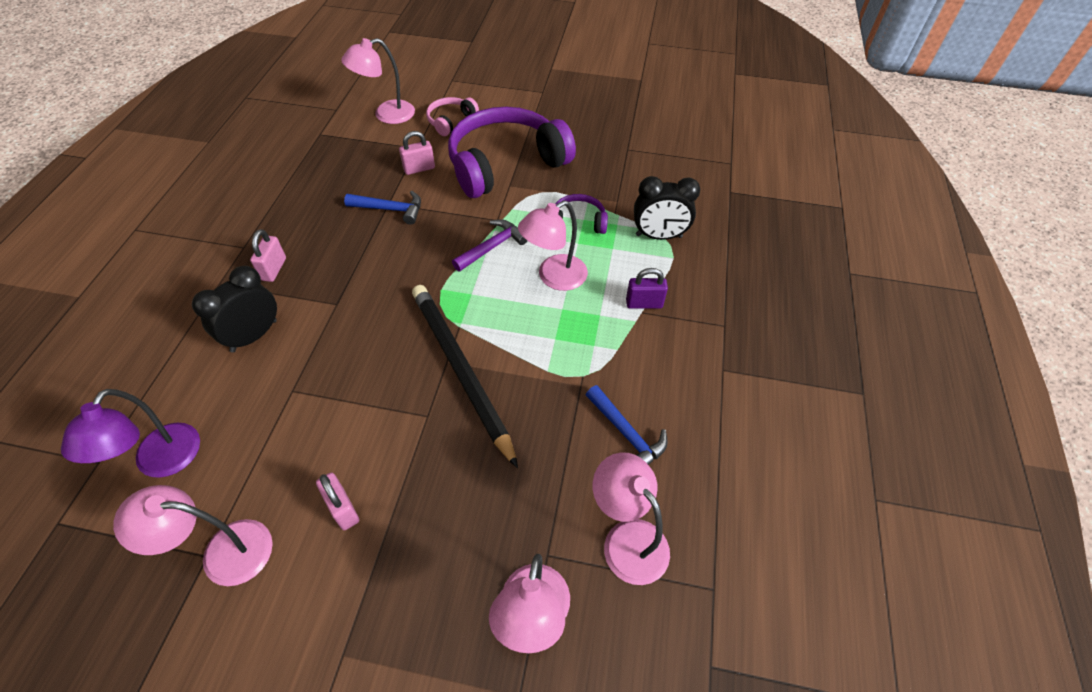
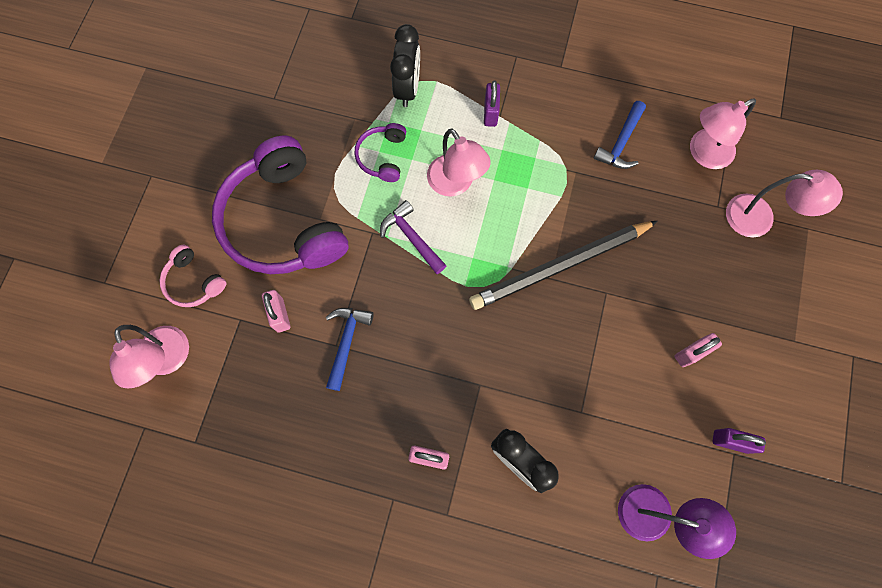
camera: 85 degrees left, 20 degrees up
(223, 552) = (730, 441): pink lamp -> purple padlock
(627, 434) = (621, 143): blue hammer -> blue hammer turned 150 degrees clockwise

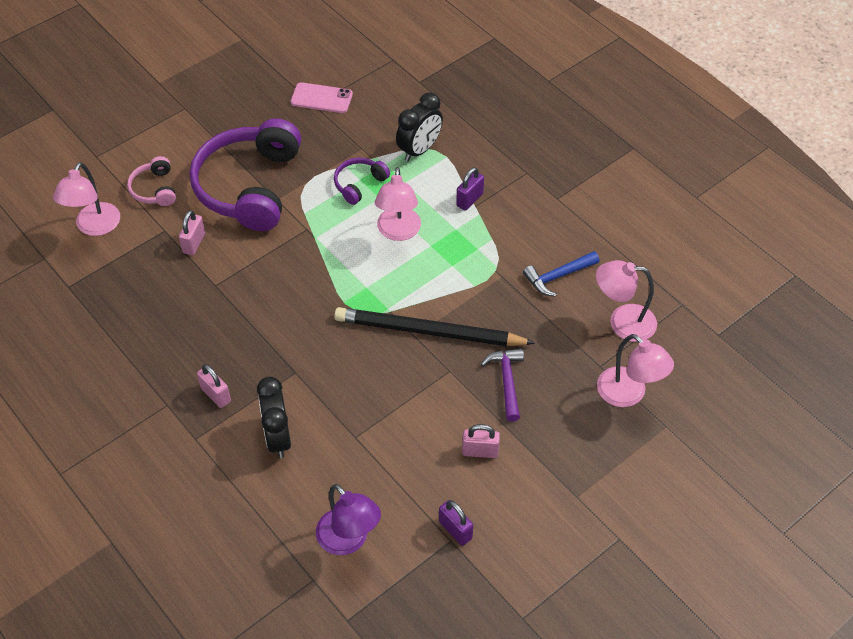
camera: 35 degrees right, 20 degrees down
(276, 87) = (321, 98): none -> pink phone
(346, 342) = (224, 287): blue hammer -> none
(411, 237) = (332, 248): purple hammer -> purple hammer (507, 381)

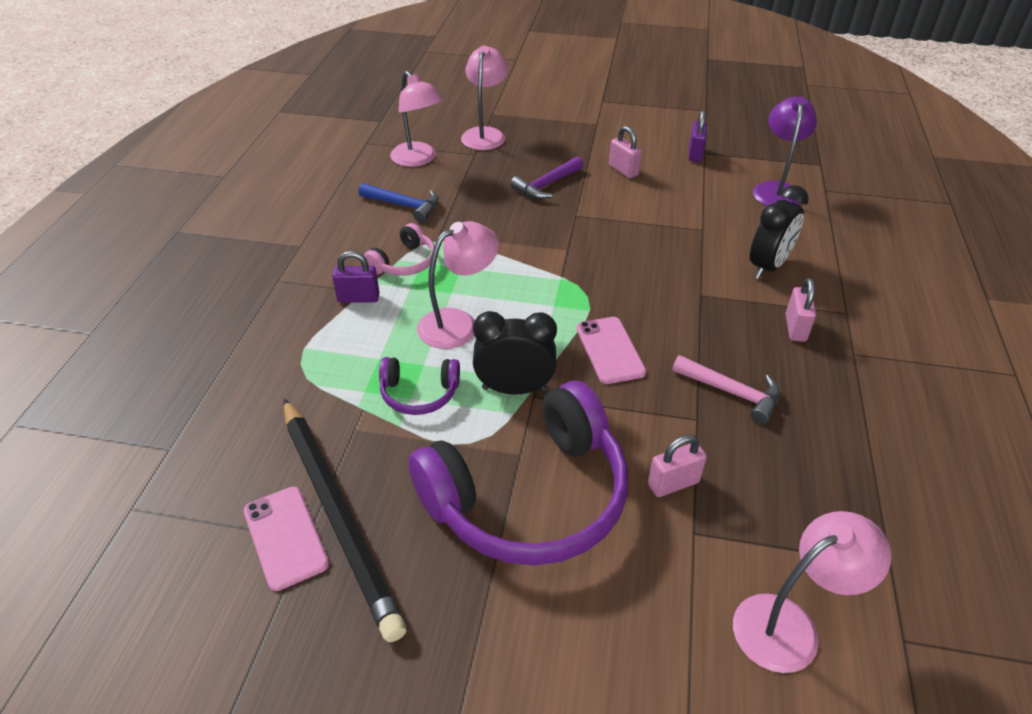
camera: 130 degrees left, 10 degrees down
(154, 189) = (650, 607): pink headphones -> pink headphones (404, 262)
(211, 316) = (732, 393): none -> pink hammer
(301, 286) = (610, 350): none -> pink phone
(419, 150) = (311, 375): black clock -> black clock (514, 389)
(429, 332) = (553, 243): black pencil -> black pencil (338, 514)

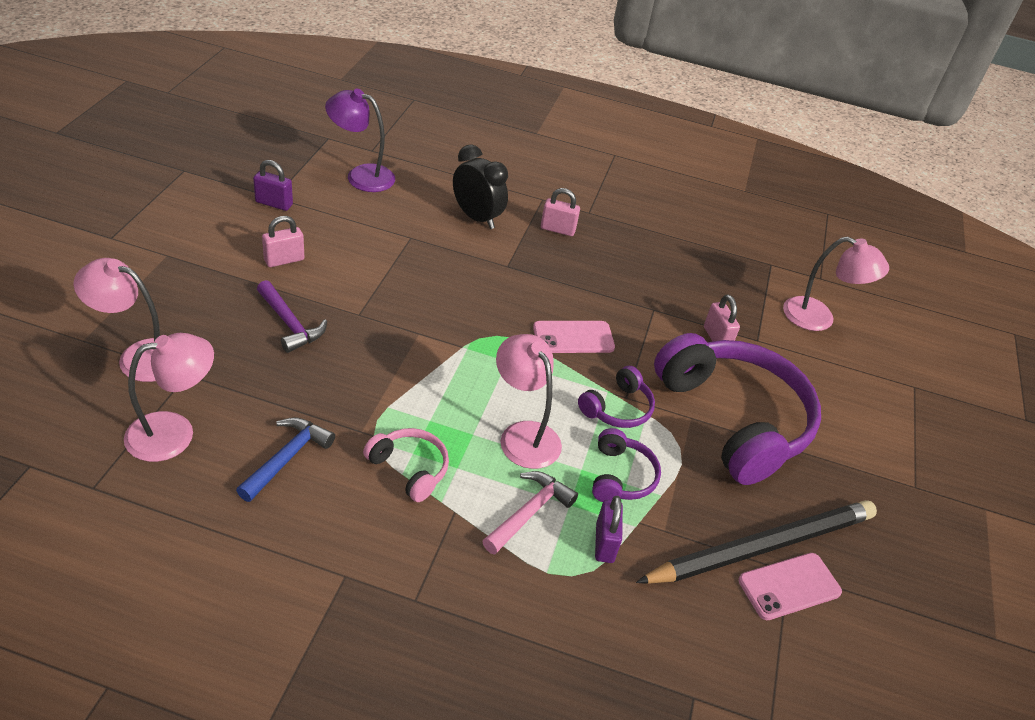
camera: 90 degrees left, 0 degrees up
(358, 298) = (468, 516): purple padlock -> purple padlock (604, 543)
(514, 389) = (617, 408): black clock -> purple headphones
(732, 393) = (627, 283): pink hammer -> pink hammer (529, 512)
(789, 624) = (819, 318): pink lamp -> pink lamp turned 135 degrees clockwise

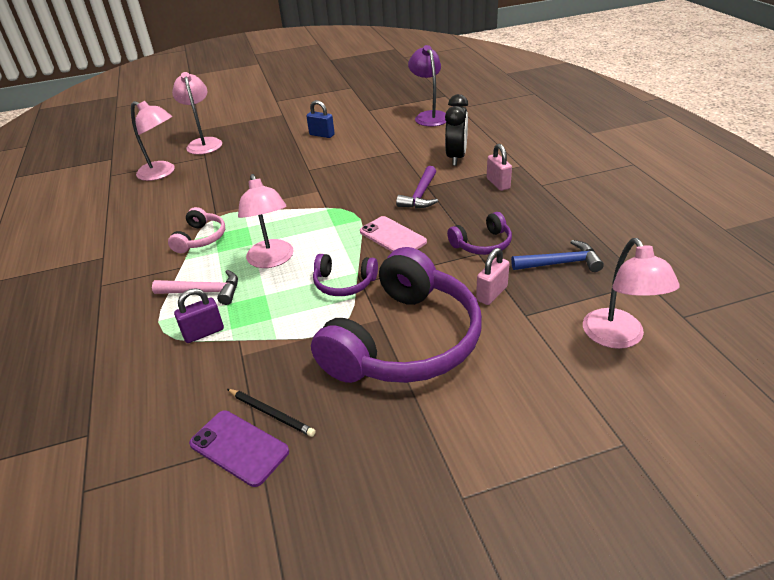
camera: 65 degrees right, 5 degrees down
(274, 203) = (363, 112): purple padlock -> none
(284, 260) = (322, 135): pink padlock -> blue padlock
(287, 457) = (173, 204): blue hammer -> blue hammer (561, 263)
(290, 324) = (274, 159): purple hammer -> purple hammer (420, 195)
(523, 435) = (272, 260): pink lamp -> pink lamp turned 135 degrees clockwise
(620, 476) = (275, 313): purple headphones -> purple headphones (482, 244)
(762, 546) = (271, 413): black pencil -> black pencil, size x0.42
(789, 586) = (239, 448): pink phone -> purple phone

